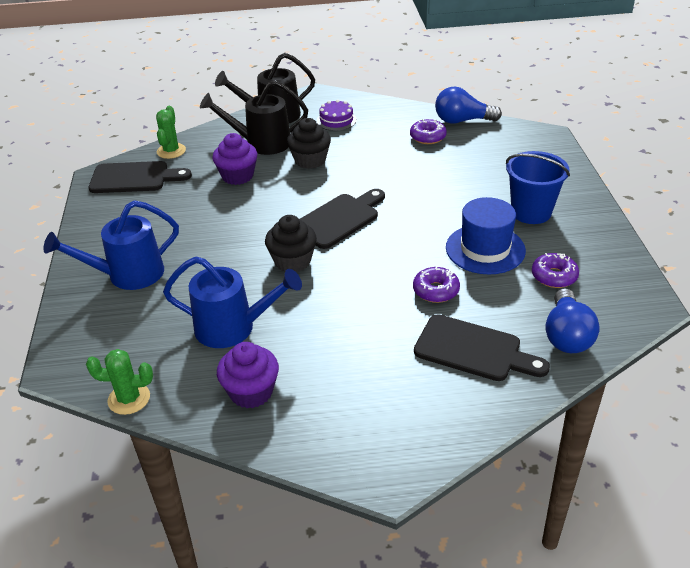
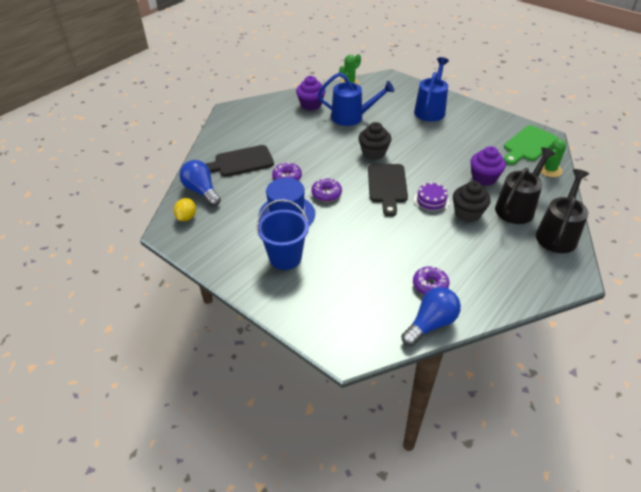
camera: 135 degrees right, 5 degrees up
(134, 178) = (528, 145): black cutting board -> green cutting board
(171, 151) = (549, 170): green cactus -> green cactus turned 75 degrees clockwise
(233, 328) = (352, 117): blue watering can -> blue watering can turned 135 degrees counterclockwise
(336, 120) = (513, 259): purple cake -> purple cake (431, 200)
(554, 276) = (233, 219): purple donut -> purple donut (326, 194)
(612, 310) = (186, 217): none -> yellow lemon

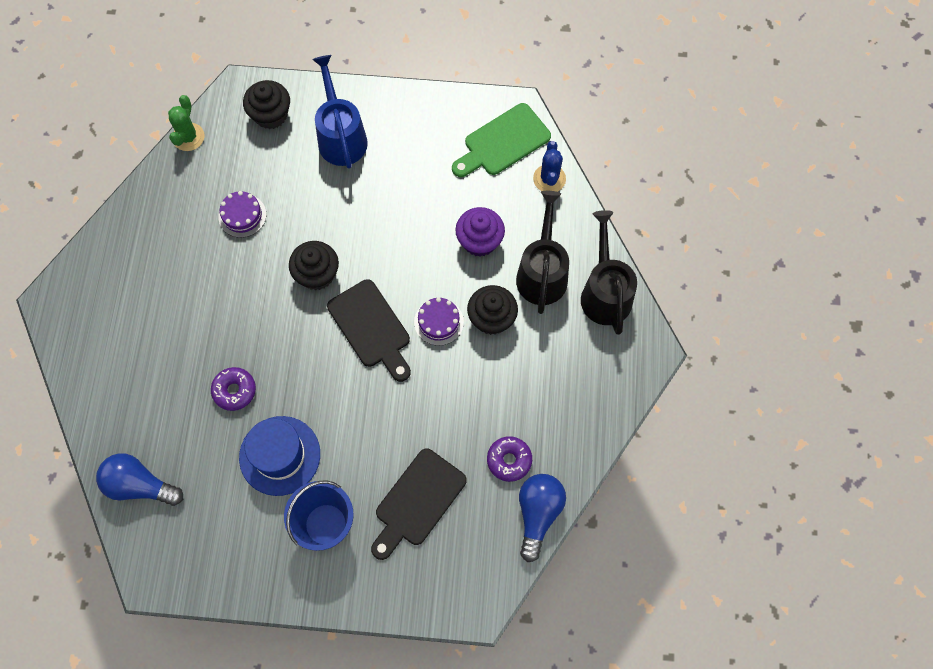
camera: 35 degrees left, 25 degrees up
(186, 217) = (156, 541): yellow lemon -> none
(240, 162) = (150, 400): black cutting board -> black cutting board (417, 501)
(311, 105) = (165, 221): purple cupcake -> none
(326, 194) = (305, 389): purple donut -> none
(352, 117) = (242, 215): blue watering can -> purple cake
(398, 90) = (271, 115): none -> black cupcake
(528, 145) = (503, 142): green cutting board -> green cutting board turned 45 degrees clockwise
(549, 170) = (549, 179): green cactus -> blue cactus

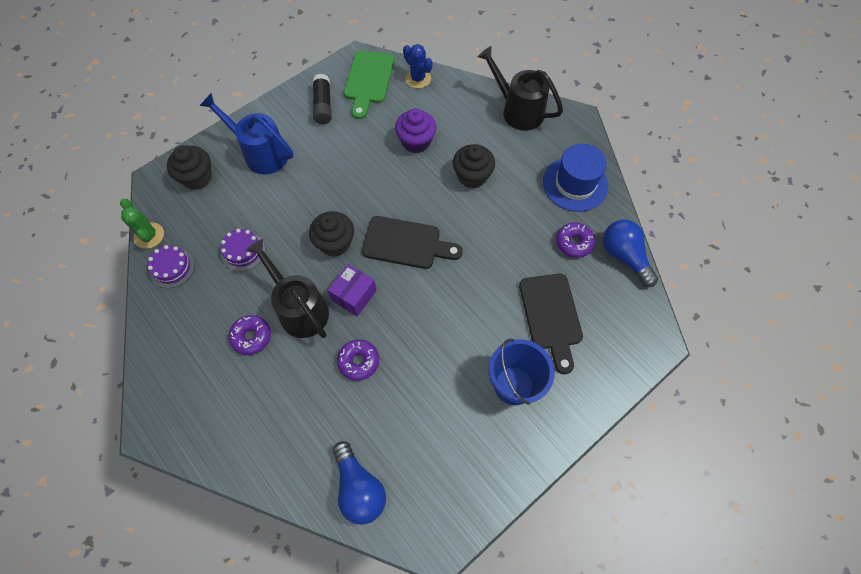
camera: 45 degrees left, 5 degrees down
(139, 485) = (359, 488): blue light bulb -> blue light bulb turned 90 degrees counterclockwise
(180, 295) = (251, 337): none -> purple donut
(280, 455) = (435, 372): blue hat -> blue hat (575, 184)
(285, 333) = (354, 295): none -> purple box
(438, 133) = (323, 105): none -> black glue stick
(438, 322) = (443, 204): purple cake -> purple cake (172, 268)
(542, 272) = (471, 128): black watering can -> black watering can (299, 308)

